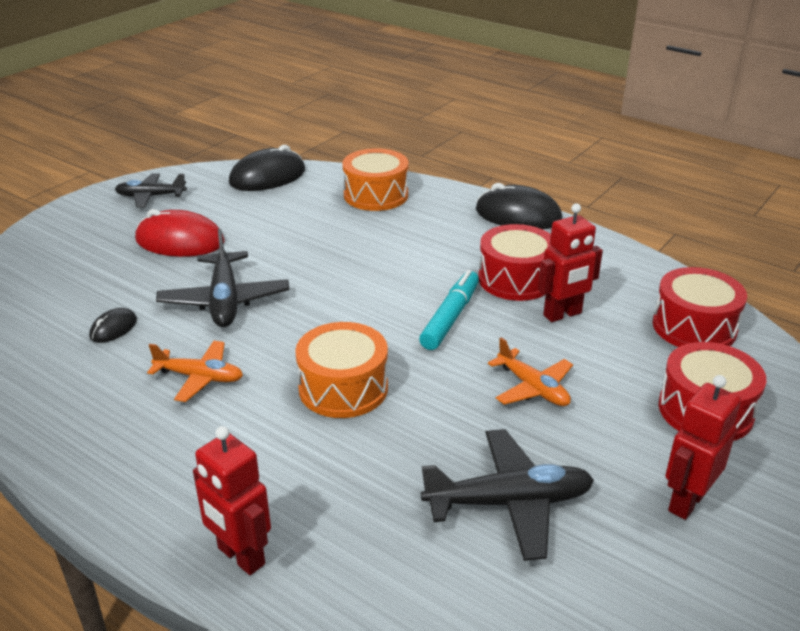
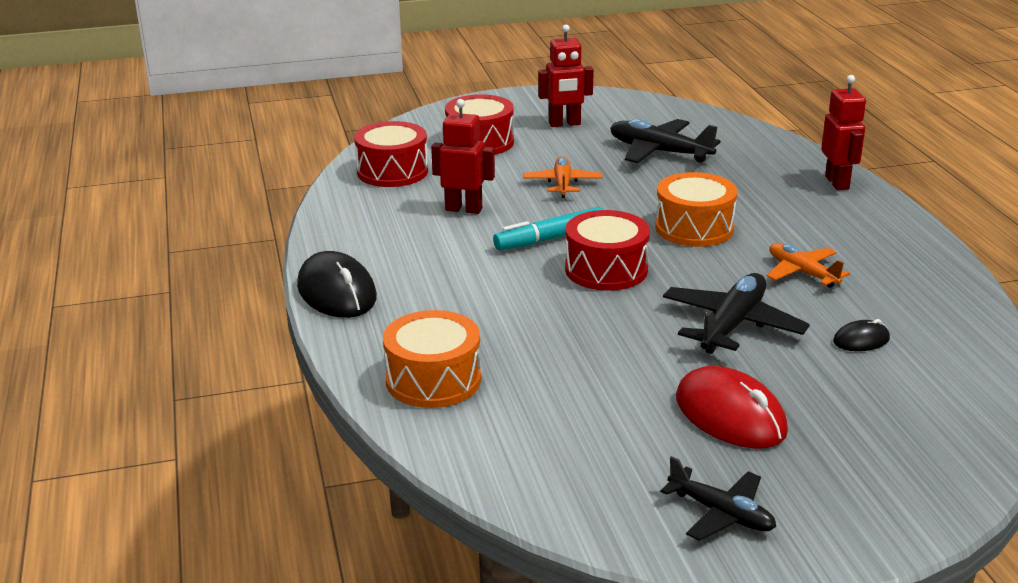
camera: 140 degrees left, 5 degrees down
(267, 177) = (525, 475): black mouse -> none
(516, 279) = (451, 243): red drum -> red drum (606, 269)

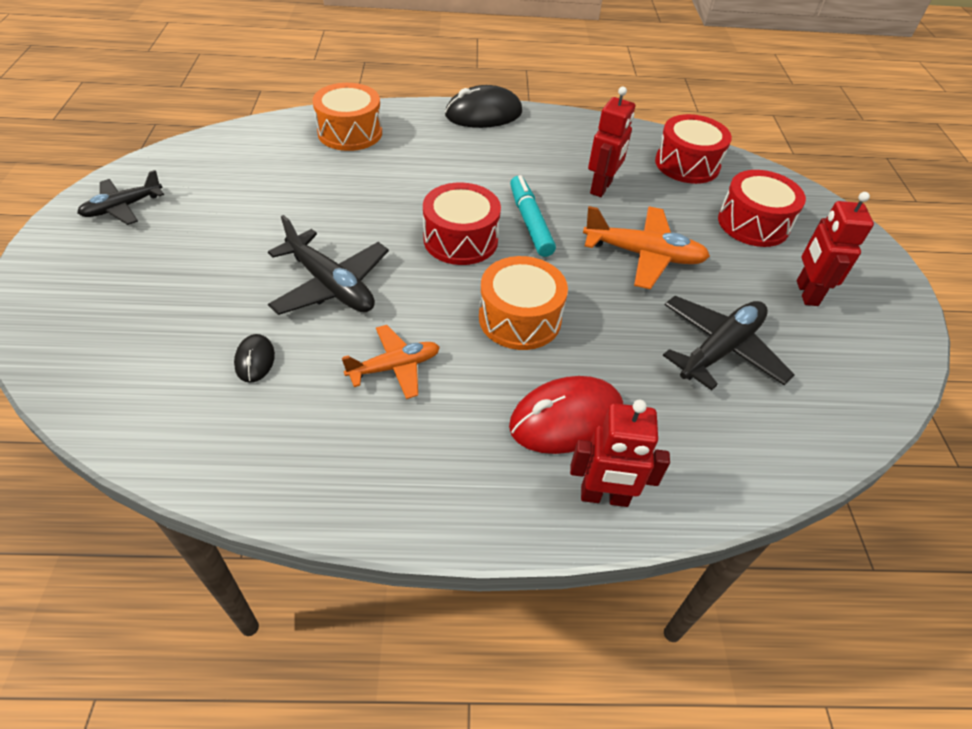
camera: 100 degrees right, 20 degrees up
(562, 184) = (643, 255): orange plane -> orange plane, size x1.52
(730, 415) = (214, 244): red mouse -> red mouse (566, 419)

